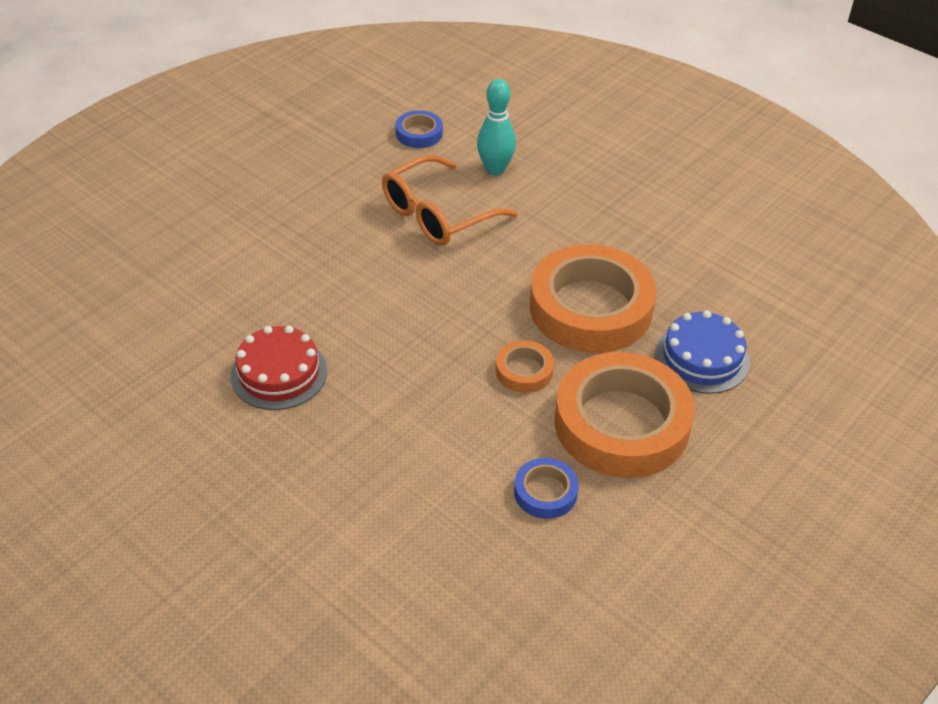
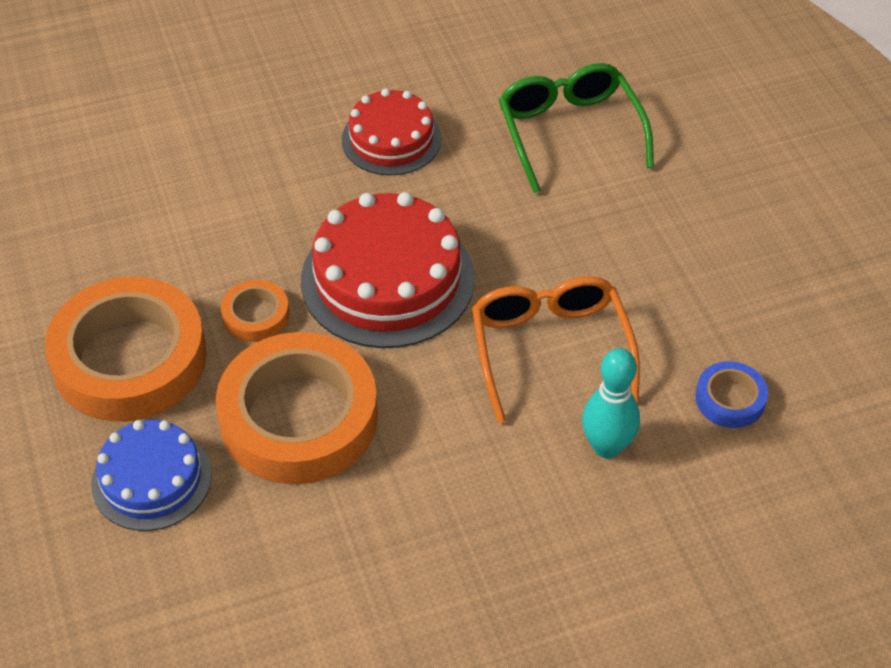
camera: 120 degrees right, 5 degrees up
(209, 273) = (569, 132): none -> green glasses
(434, 314) = (387, 279): none -> red cake
(545, 492) = (106, 263): blue tape -> none

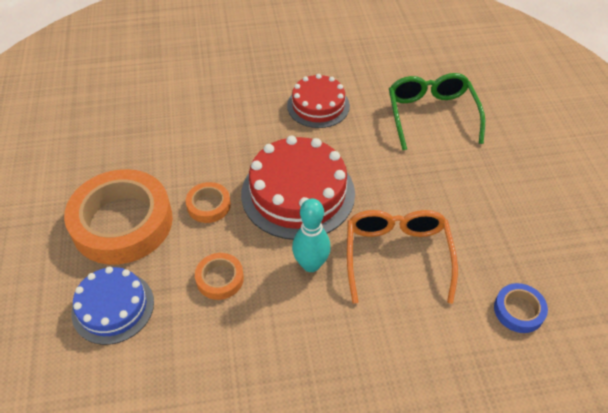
camera: 10 degrees right, 0 degrees up
(299, 417) = (220, 279): orange tape -> orange tape, size x0.45
(607, 447) = (426, 332): turquoise bowling pin -> turquoise bowling pin (311, 264)

